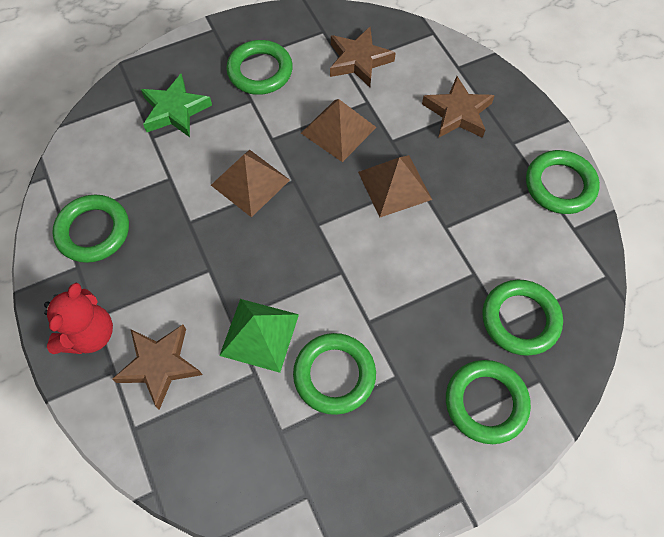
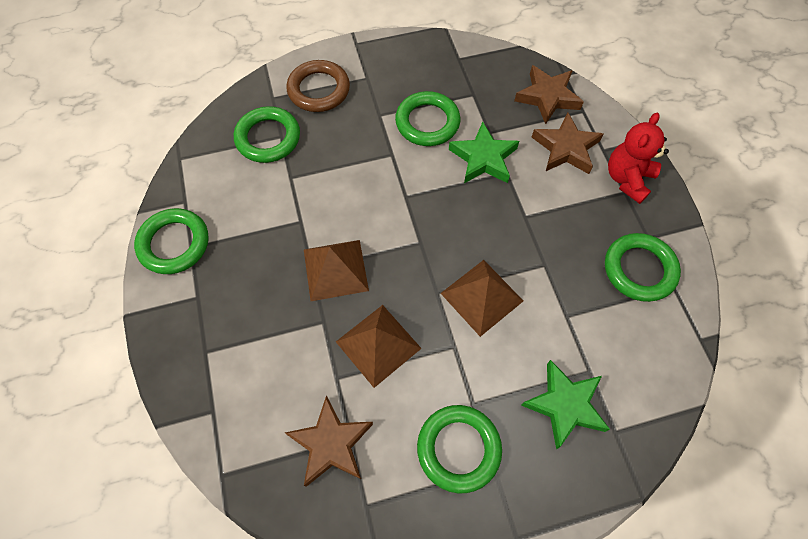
camera: 170 degrees left, 0 degrees up
(259, 334) = (483, 158): green pyramid -> green star
(457, 113) = (239, 344): brown star -> brown star (547, 97)
(486, 403) = (319, 90): green ring -> brown ring

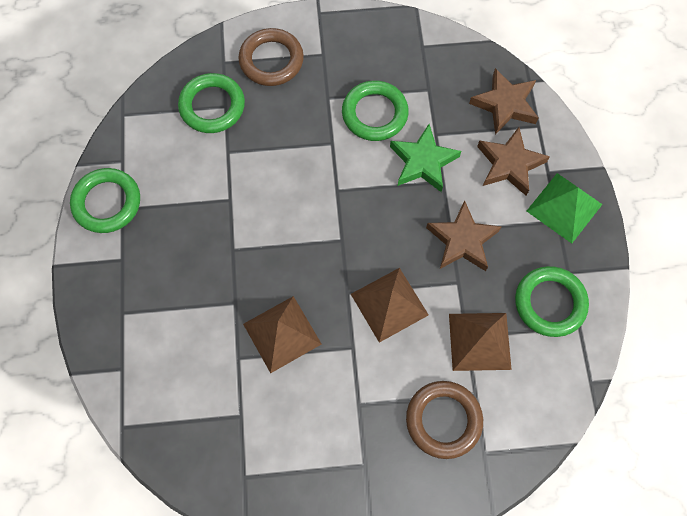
camera: 10 degrees right, 5 degrees up
(331, 444) = (223, 417): brown star -> brown star (462, 240)
(335, 269) = (255, 254): brown pyramid -> brown pyramid (479, 341)
(458, 448) = (336, 442): green ring -> none
(565, 405) = (443, 420): green star -> brown ring
(627, 179) = (564, 207): red teddy bear -> green pyramid

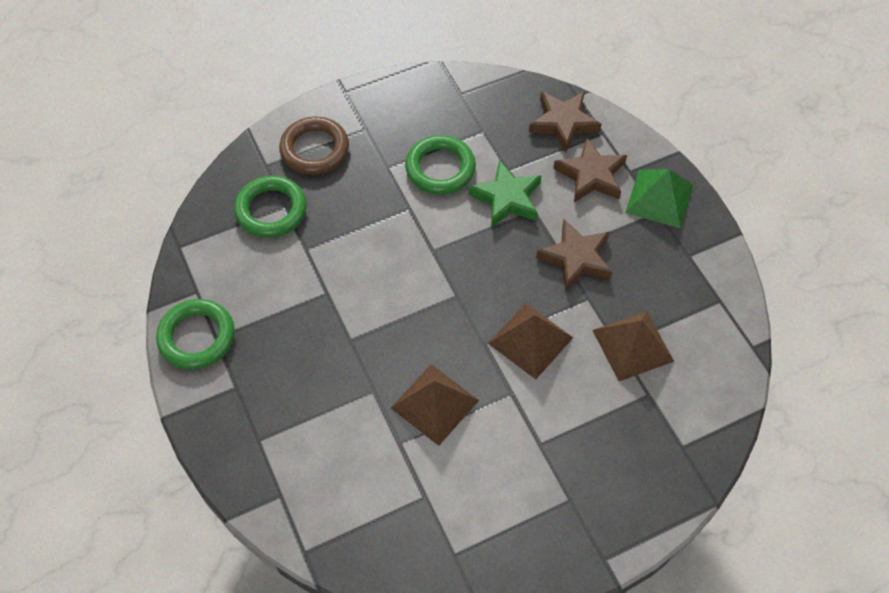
camera: 20 degrees left, 10 degrees down
(443, 420) = (630, 430): brown ring -> none
(550, 303) = (683, 288): green ring -> none

